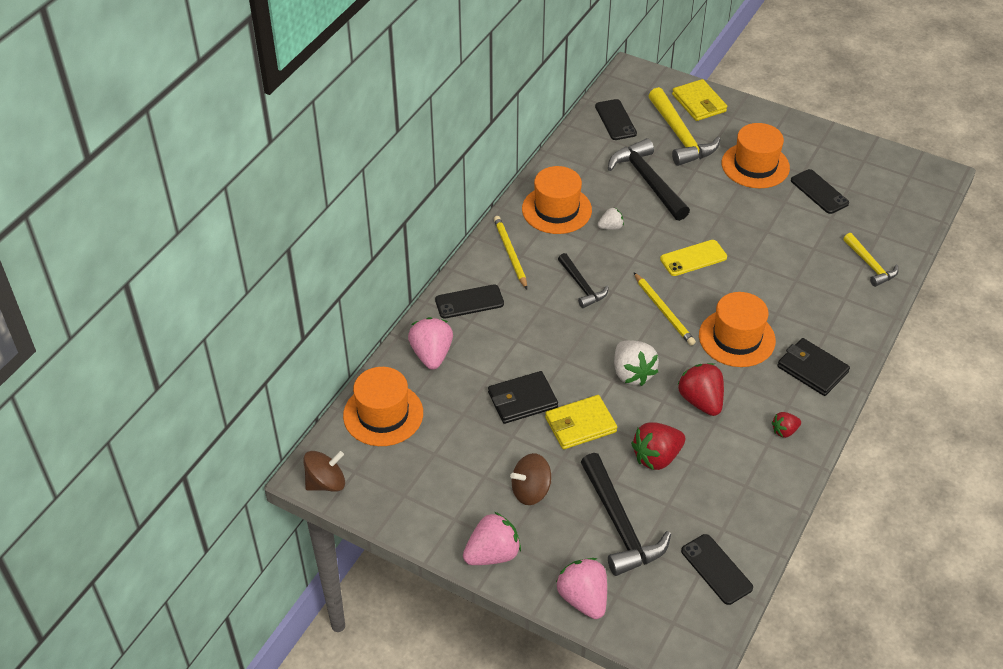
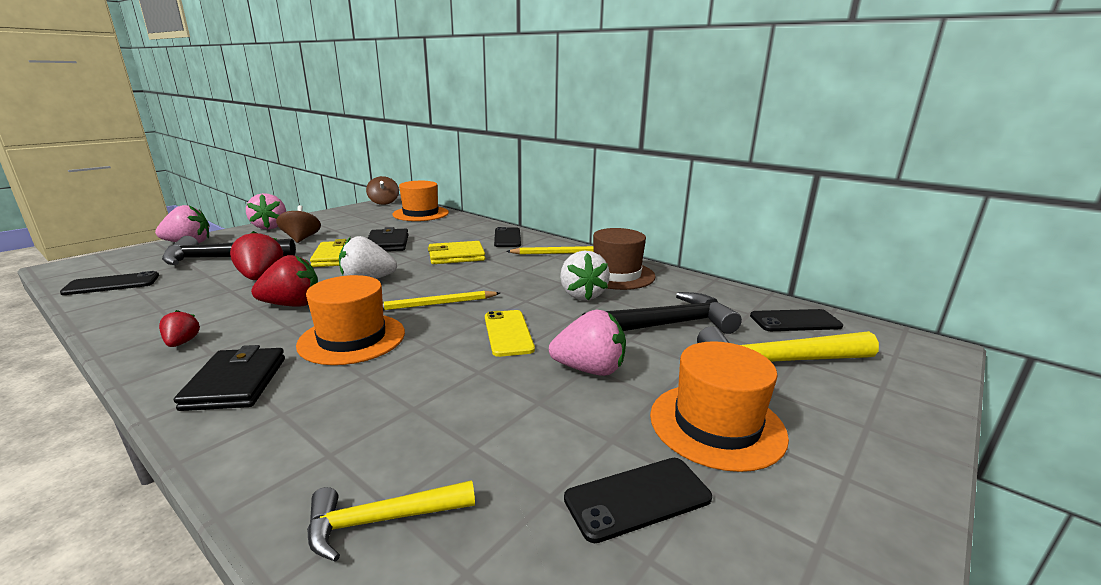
camera: 100 degrees right, 25 degrees down
(431, 355) = (461, 226): pink strawberry -> pink strawberry (590, 369)
(556, 209) = (616, 275): orange hat -> brown hat
(582, 286) = (499, 274): black hammer -> none
(611, 227) = (582, 295): white strawberry -> white strawberry, size x1.82
(699, 103) = (886, 395): yellow wallet -> yellow wallet (456, 256)
(812, 369) = (236, 383): black wallet -> black wallet turned 60 degrees counterclockwise

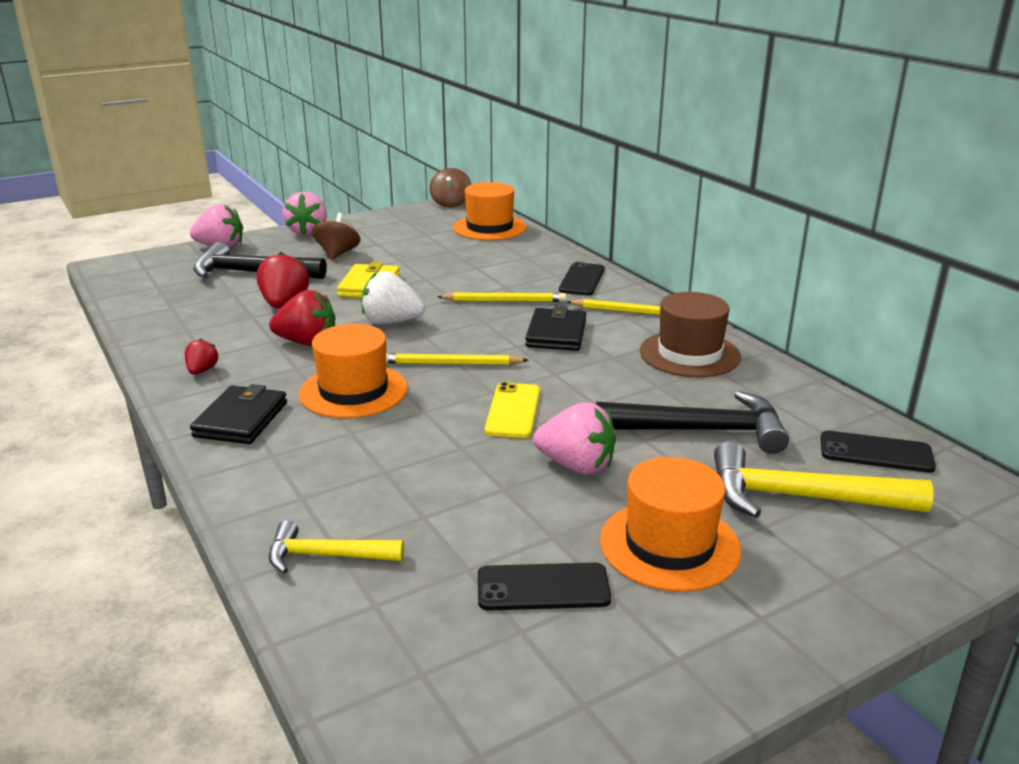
camera: 20 degrees right, 5 degrees up
(112, 284) = (147, 293): black phone -> none
(387, 243) = (431, 272): black wallet -> black wallet (556, 334)
(456, 256) = (504, 301): yellow wallet -> yellow pencil
(582, 295) = (626, 376): white strawberry -> none

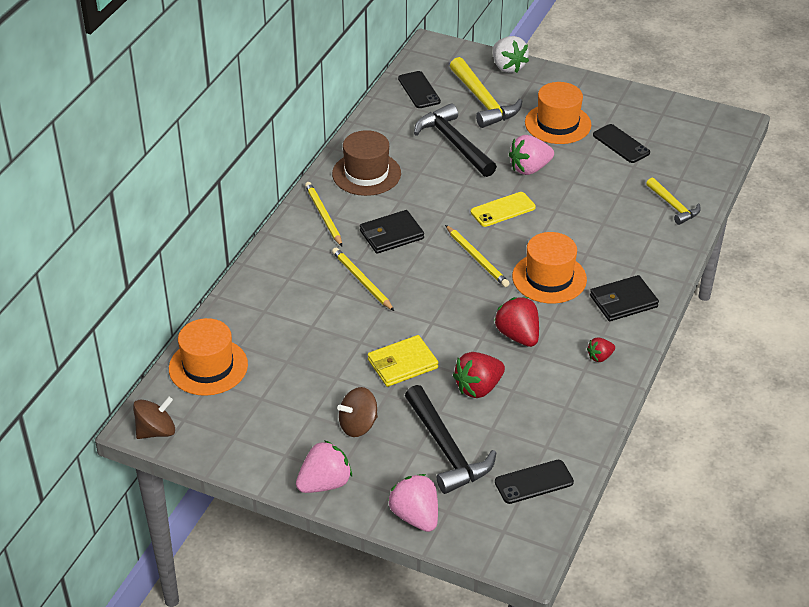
camera: 125 degrees left, 15 degrees up
(391, 322) = (450, 315): white strawberry -> white strawberry (508, 67)
(576, 466) = (529, 168): pink strawberry -> pink strawberry turned 105 degrees counterclockwise
(582, 280) = (286, 261): black phone -> black phone (534, 482)

